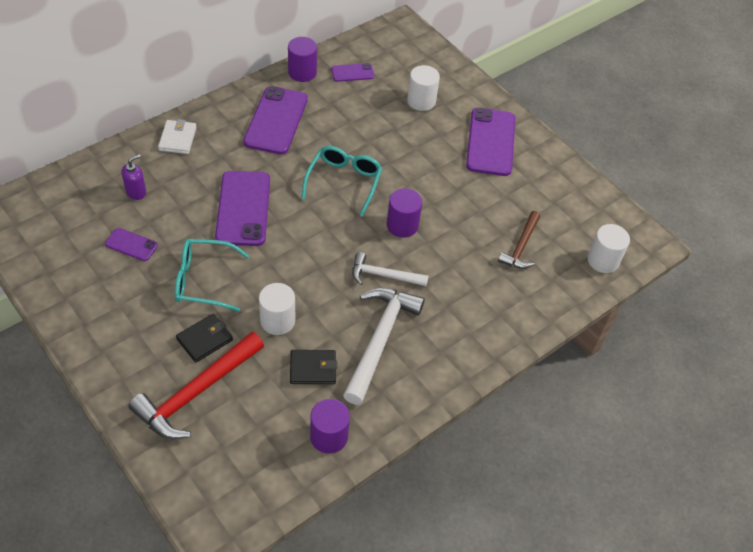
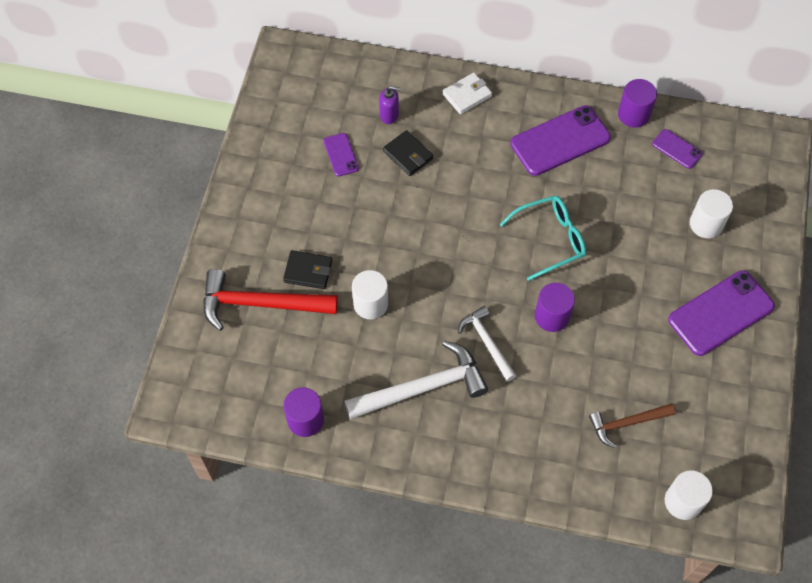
camera: 55 degrees right, 10 degrees up
(203, 280) = (356, 226): turquoise glasses -> none
(243, 208) = (448, 194): purple phone -> none
(313, 369) = (352, 362): black wallet -> black wallet (408, 155)

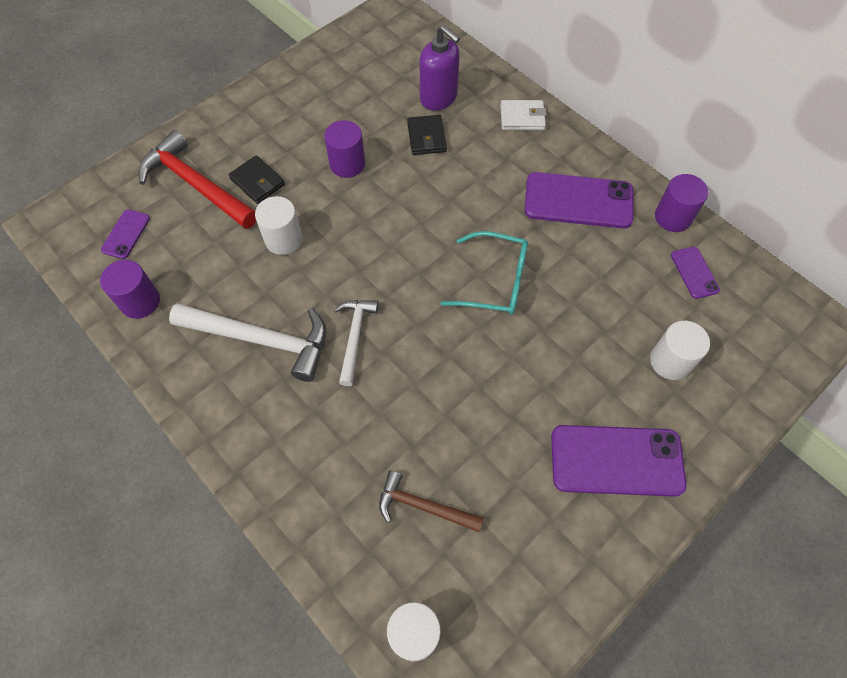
camera: 35 degrees right, 0 degrees up
(341, 155) = (369, 107): purple phone -> purple phone (126, 234)
(389, 115) = (438, 98): purple soap dispenser -> purple soap dispenser, size x1.69
(551, 316) = (436, 352): purple cylinder -> purple cylinder (347, 164)

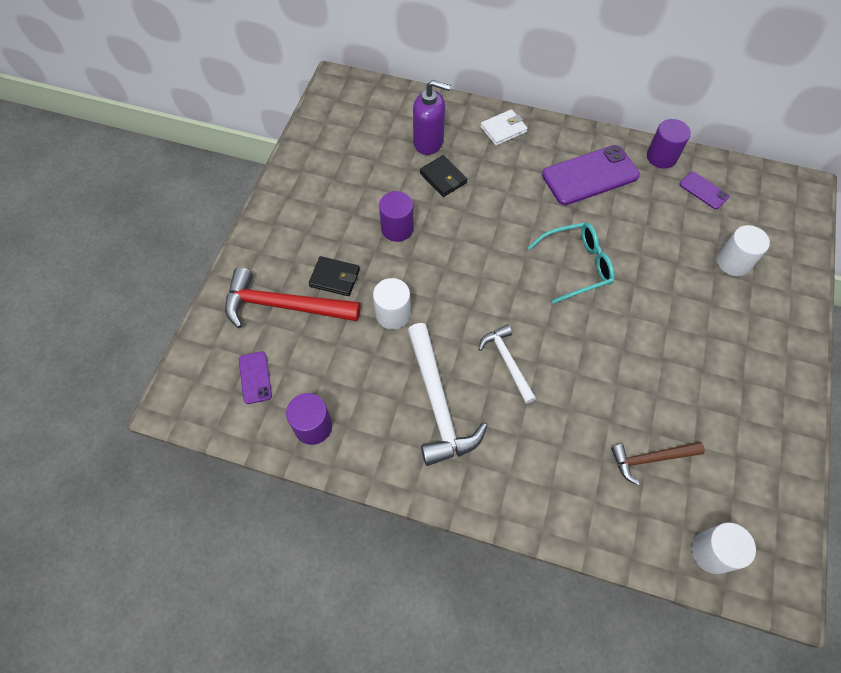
camera: 30 degrees left, 0 degrees up
(261, 340) = (438, 403): white hammer -> white hammer turned 90 degrees clockwise
(616, 460) = (750, 351): purple phone -> none

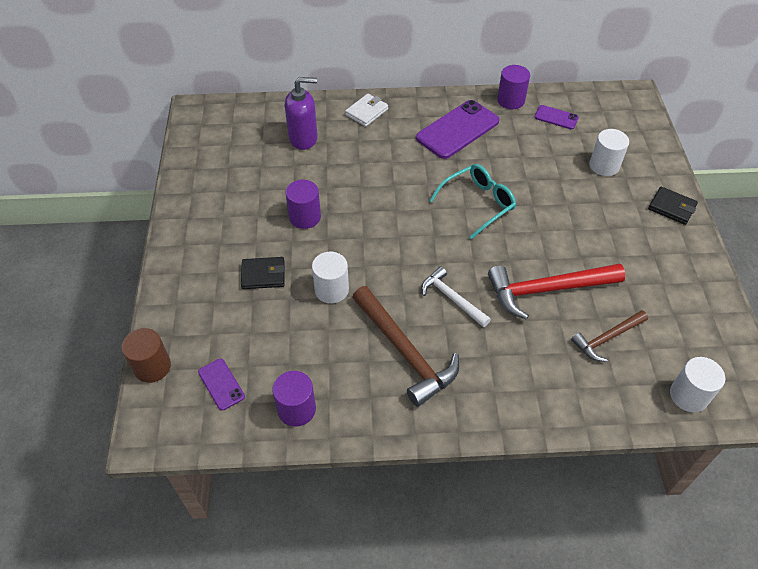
camera: 20 degrees left, 10 degrees down
(201, 339) = (152, 367): none -> brown cylinder
(284, 306) = (224, 313): red hammer -> red hammer (547, 290)
(438, 403) = (405, 352): white hammer -> brown hammer
(443, 178) = (329, 164): black wallet -> black wallet (671, 207)

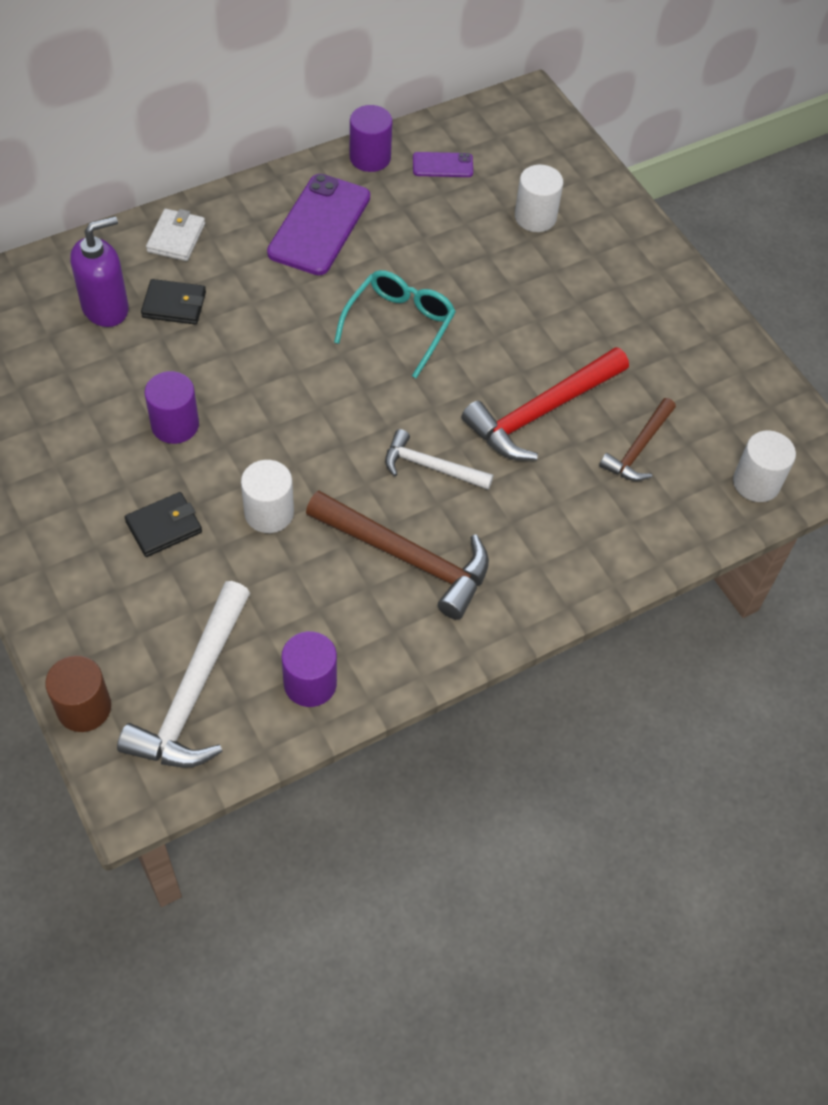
camera: 30 degrees left, 5 degrees up
(221, 384) = (193, 692): purple phone -> white hammer
(671, 207) = (641, 249): black wallet -> black wallet (174, 305)

